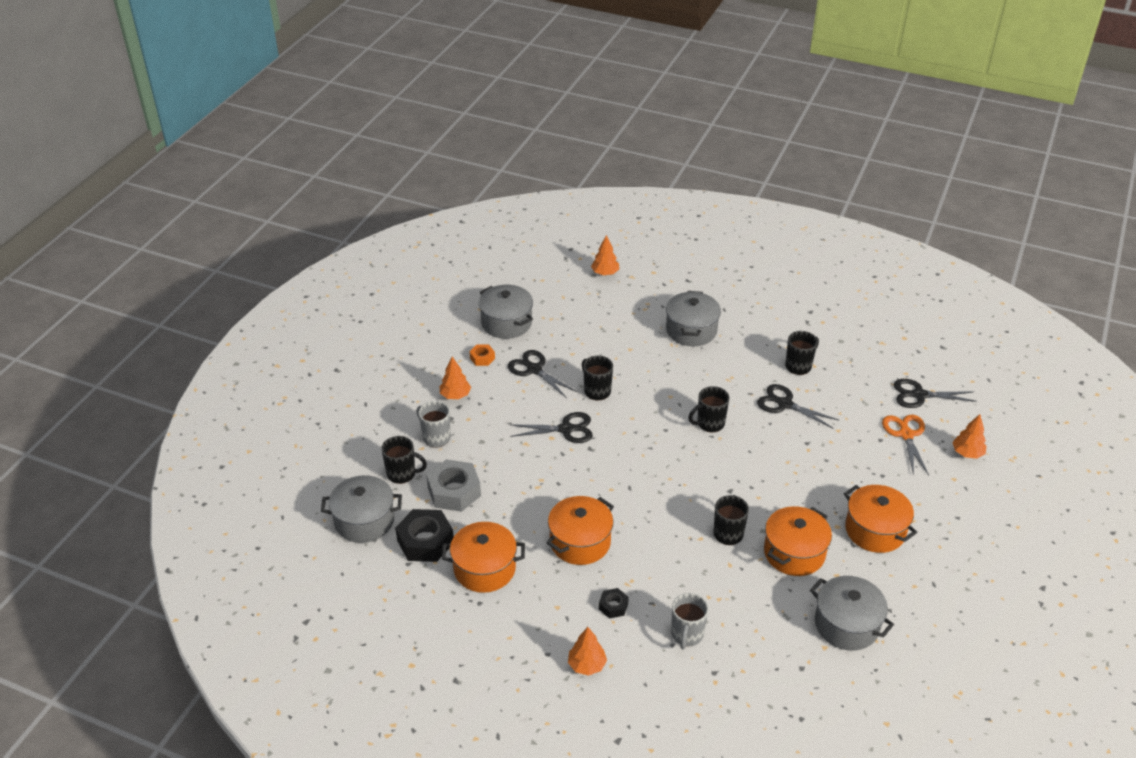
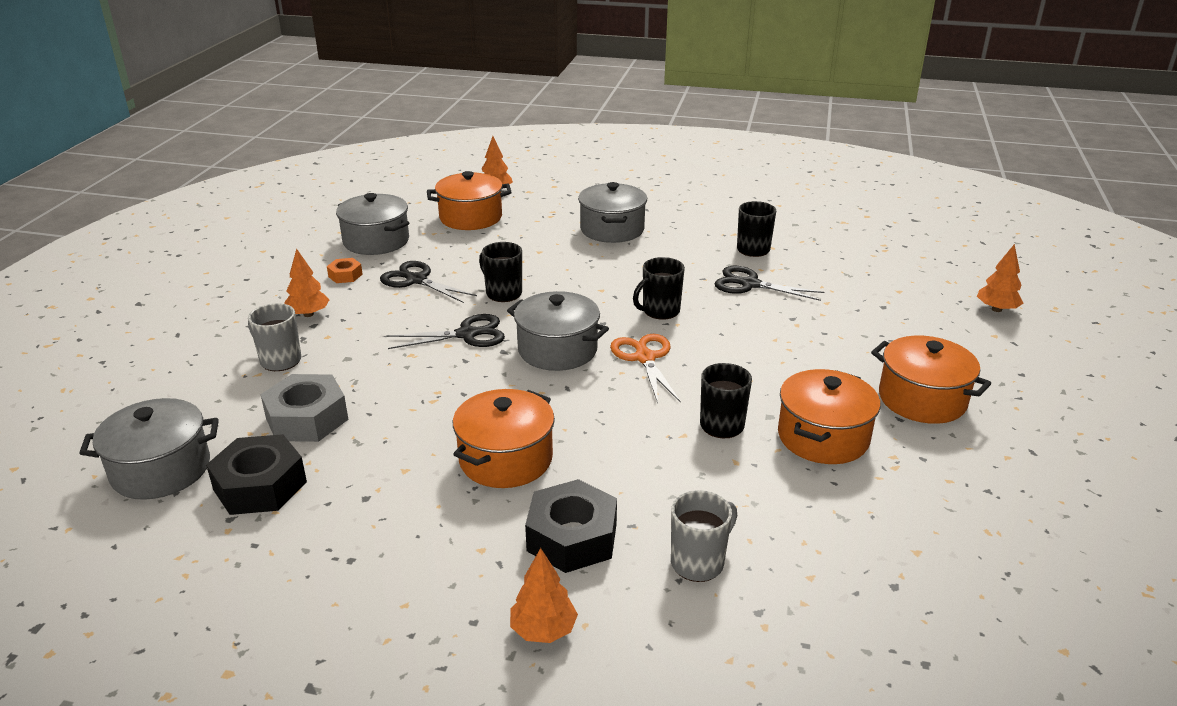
camera: 10 degrees left, 10 degrees down
(402, 474) = (226, 406): black mug -> none
(484, 569) = (357, 511): orange pot -> orange pot (471, 218)
(613, 606) = (572, 537): black nut -> black nut, size x1.96
(687, 635) = (698, 562): grey mug -> grey mug turned 135 degrees counterclockwise
(846, 624) = (936, 517): grey pot -> grey pot (557, 350)
(906, 435) = (912, 299): orange scissors -> orange scissors (645, 358)
(919, 395) = (910, 262): black scissors -> none

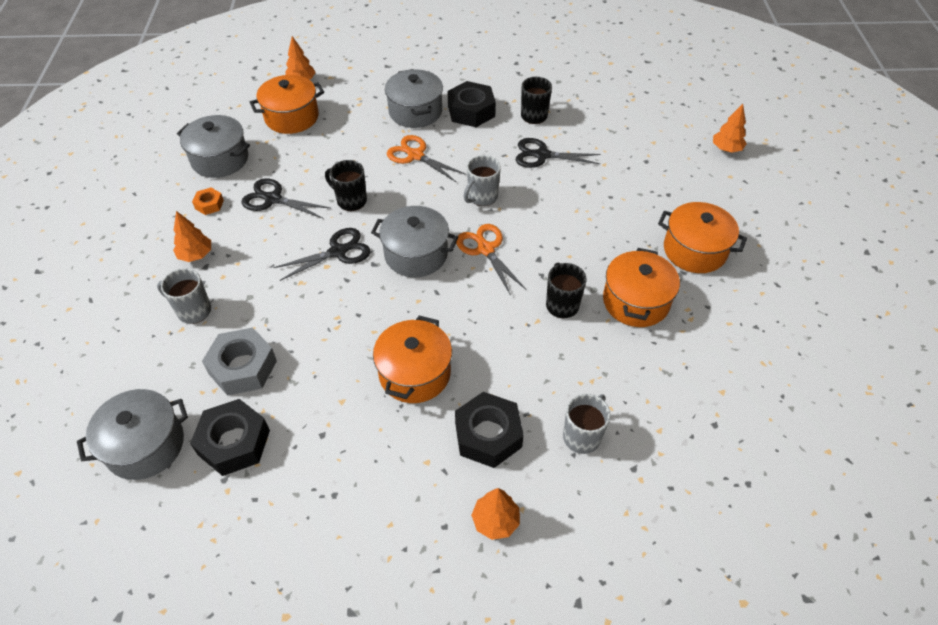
camera: 15 degrees left, 20 degrees up
(596, 265) = (415, 155): none -> orange scissors
(660, 311) = (482, 197): black mug -> grey mug
(678, 237) = (471, 111): none -> black nut

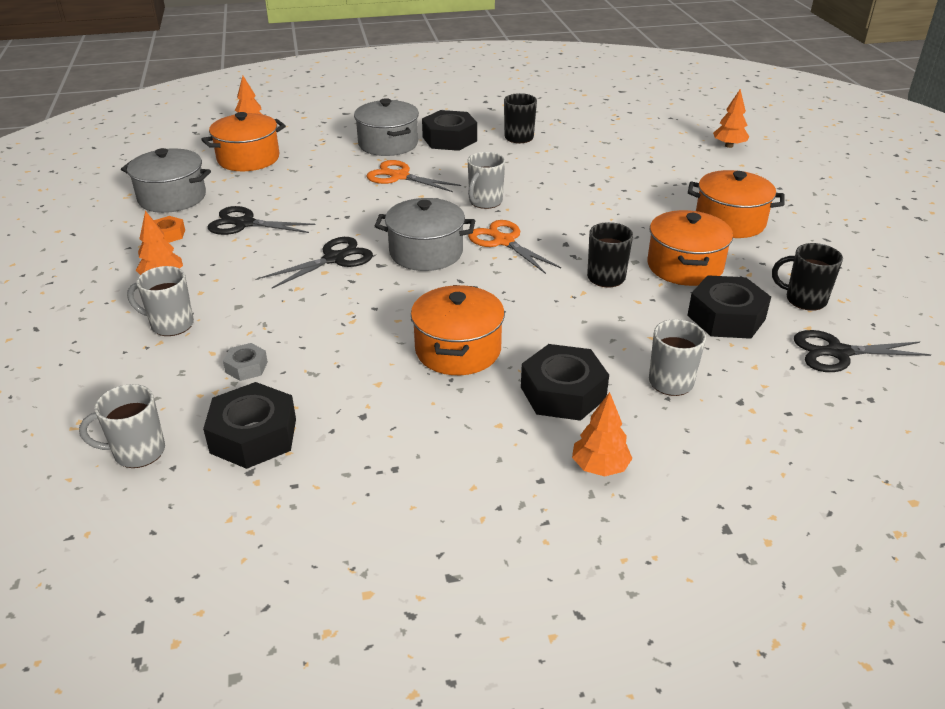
camera: 10 degrees left, 15 degrees down
(145, 445) = (138, 452): grey pot -> grey mug
(243, 367) = (246, 367): grey nut -> grey nut, size x0.51
(351, 201) = (337, 217): black mug -> black mug (804, 299)
(542, 155) = (539, 165): black scissors -> black scissors (838, 353)
(653, 369) = (726, 317): none -> black nut

